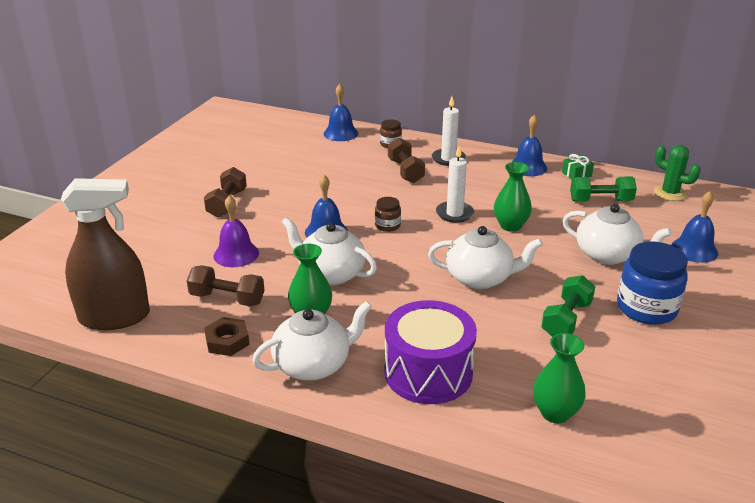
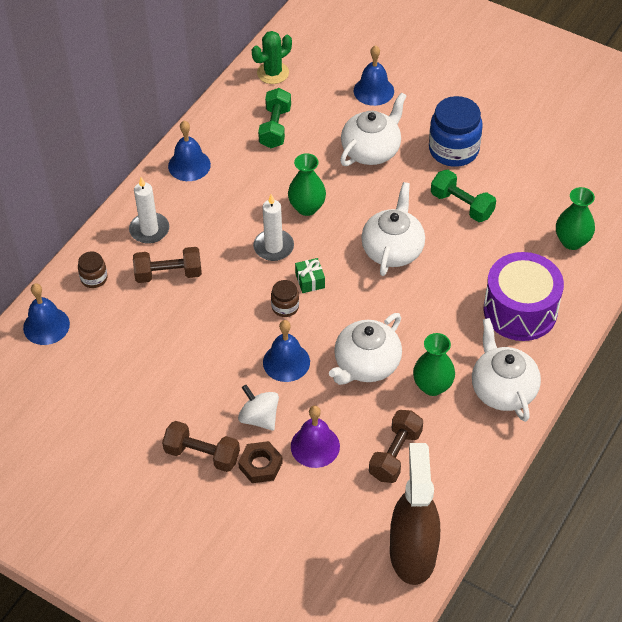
camera: 80 degrees left, 20 degrees up
(227, 341) = (462, 454): brown nut -> brown nut (260, 465)
(264, 225) = (259, 418): none -> white spinning top
(576, 174) = (216, 130): green gift -> green gift (310, 280)

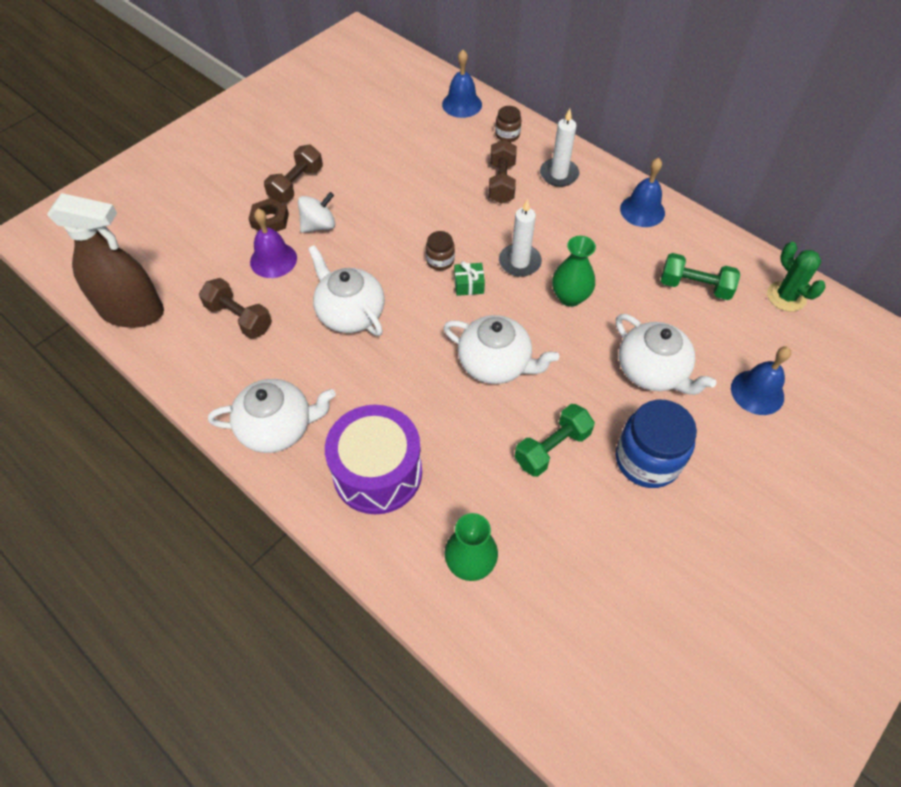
camera: 100 degrees right, 5 degrees up
(286, 362) = (374, 252): blue bell -> none
(432, 386) = (305, 364): green vase -> none

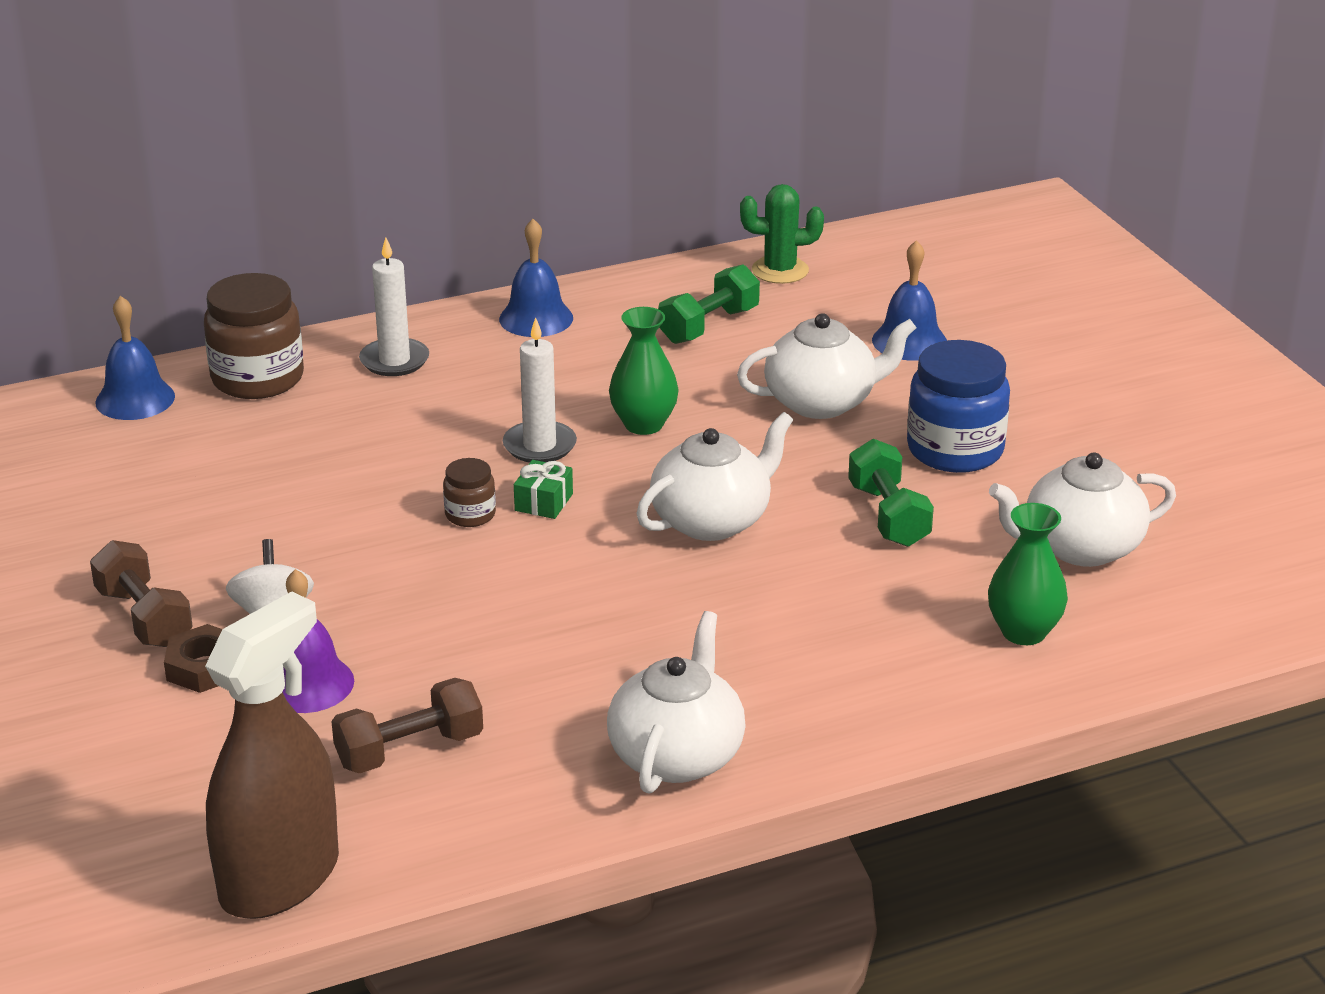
camera: 65 degrees left, 25 degrees down
(350, 313) = (502, 629): white teapot -> white teapot (1080, 547)
(377, 472) = (828, 675): purple drum -> none
(501, 182) = (358, 414): brown dumbbell -> none
(507, 135) = (257, 378): brown jar -> brown jar, size x1.99

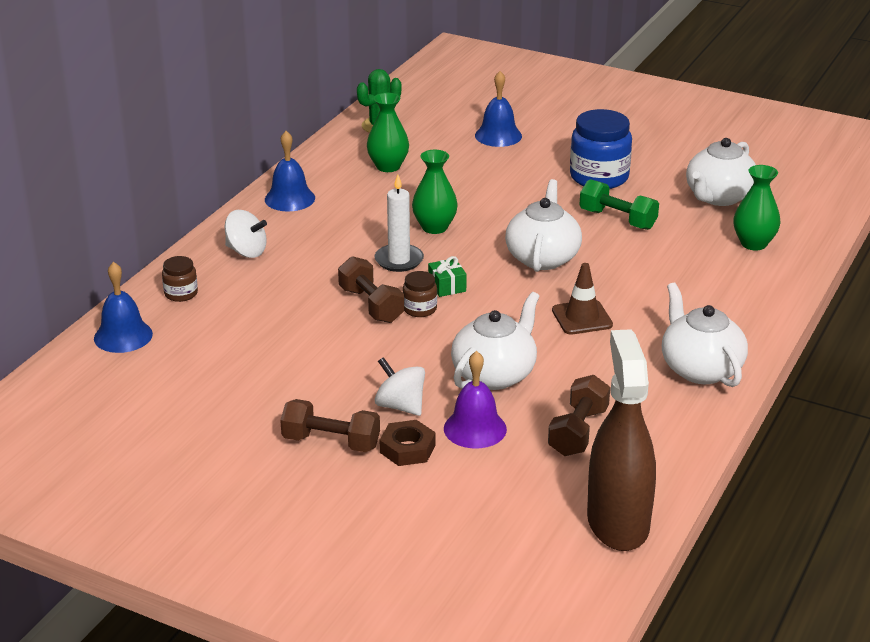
camera: 40 degrees left, 0 degrees up
(257, 378) = (181, 293): brown jar -> brown jar, size x0.50
(394, 361) = (246, 251): white candle -> white spinning top
(426, 484) = (371, 305): none -> brown dumbbell
(637, 617) = (582, 318): none -> brown traffic cone
(709, 326) = (388, 166): green dumbbell -> green vase
(822, 402) = (503, 181): white teapot -> white teapot (494, 374)

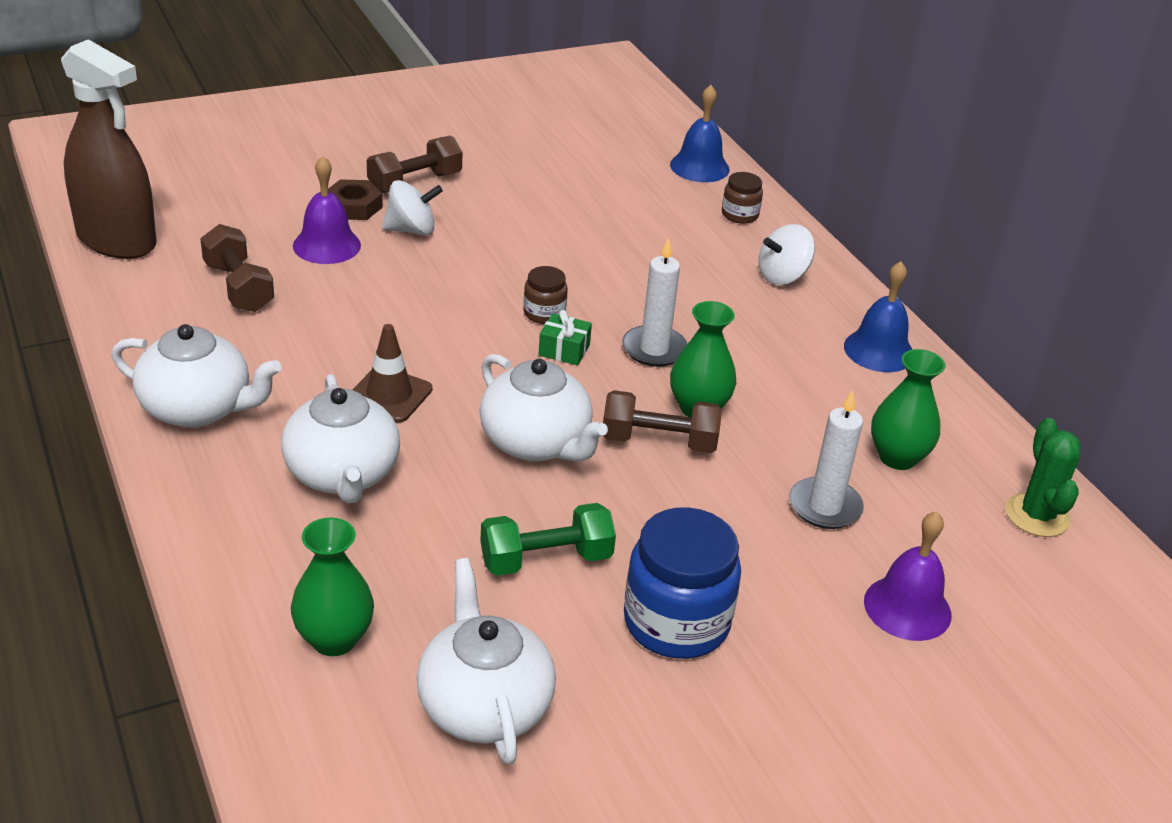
camera: 125 degrees right, 5 degrees up
(371, 305) = (589, 292): brown dumbbell -> brown dumbbell (659, 442)
(460, 171) = (825, 507): none -> white candle
(494, 374) = (380, 294): white teapot -> white teapot (342, 475)
(498, 135) = (907, 608): blue bell -> purple bell

